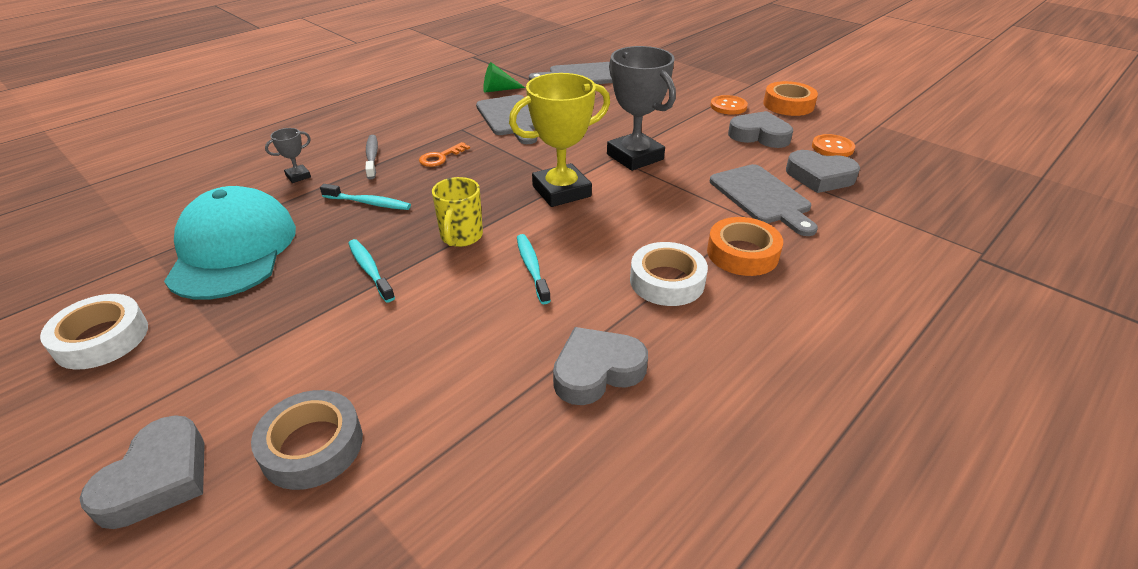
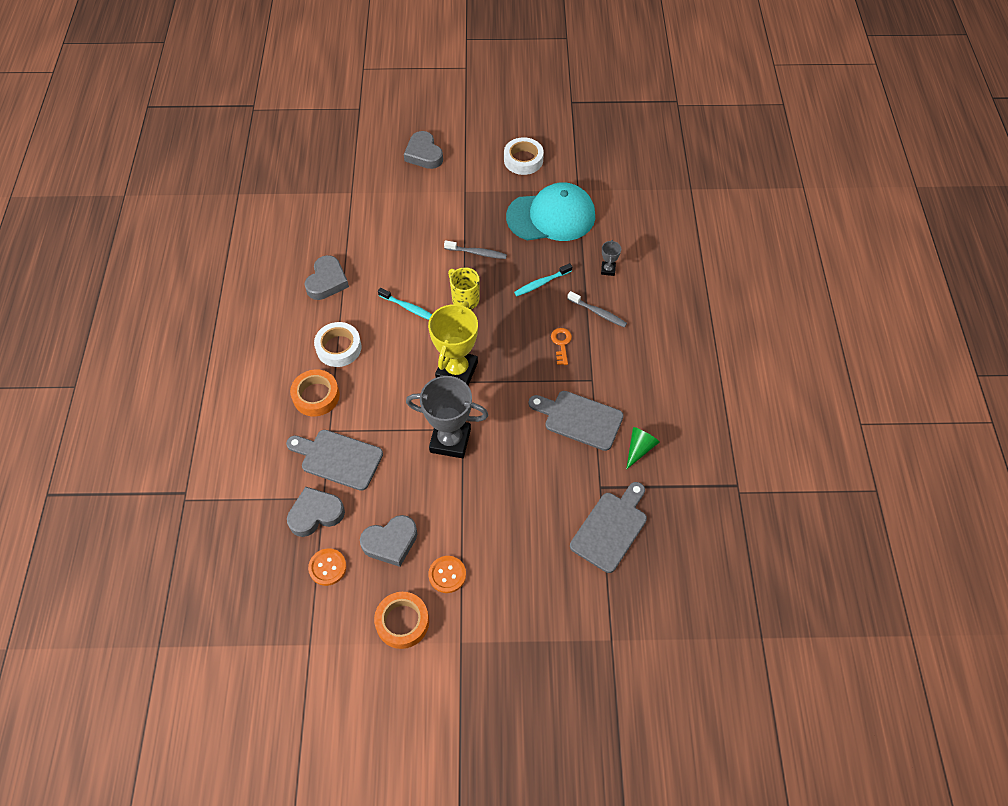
camera: 135 degrees right, 20 degrees up
(233, 250) = (551, 216): turquoise cap -> turquoise cap turned 45 degrees counterclockwise
(312, 446) = (392, 191): grey tape -> none
(370, 270) = (477, 253): turquoise toothbrush -> grey toothbrush

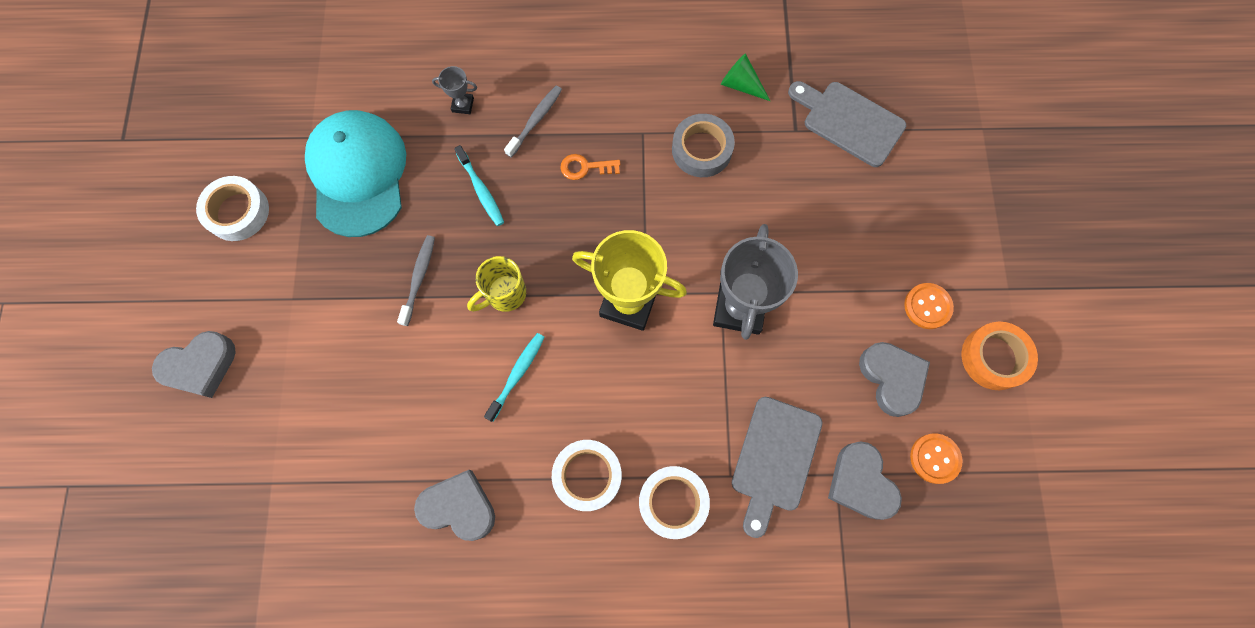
camera: 90 degrees left, 15 degrees up
(316, 396) = (673, 502): orange tape -> white tape
(579, 419) = (701, 149): grey cutting board -> grey tape

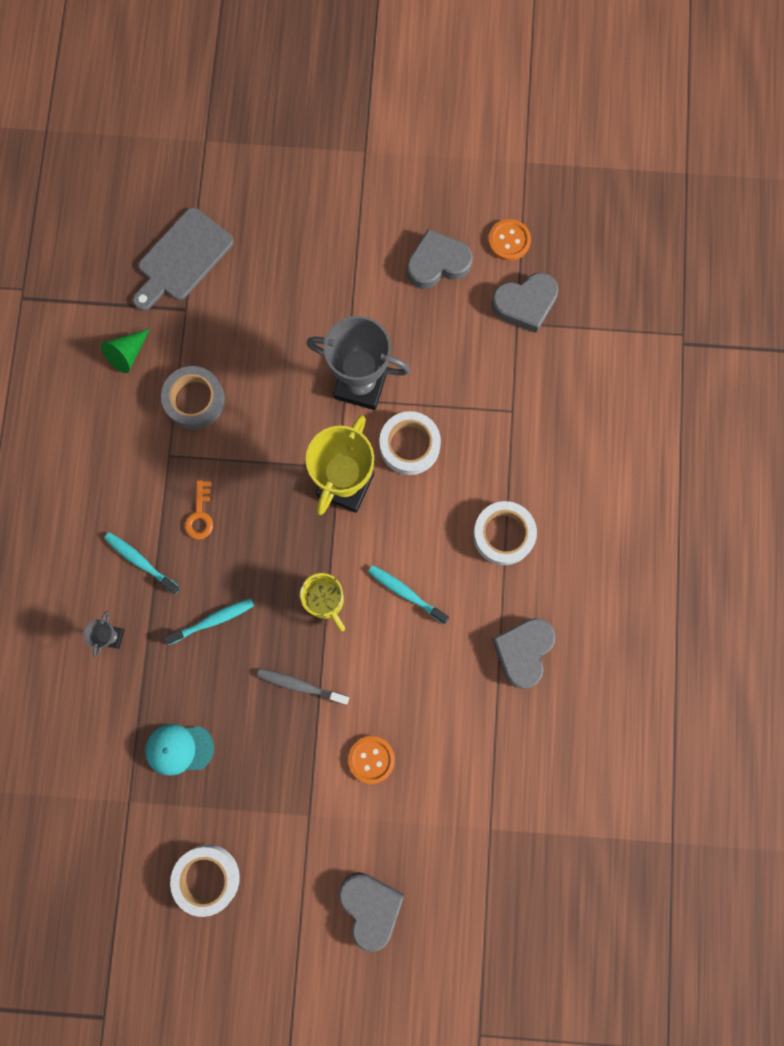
camera: 85 degrees left, 5 degrees up
(358, 174) = (179, 749): turquoise cap -> turquoise cap, size x0.49
(535, 120) = (140, 561): grey toothbrush -> turquoise toothbrush
(673, 502) = (531, 462): white tape -> white tape (409, 445)
(774, 459) = (500, 372): grey cutting board -> none
(927, 306) = (375, 222): orange button -> orange button (371, 759)
(994, 357) = (426, 176): orange tape -> none

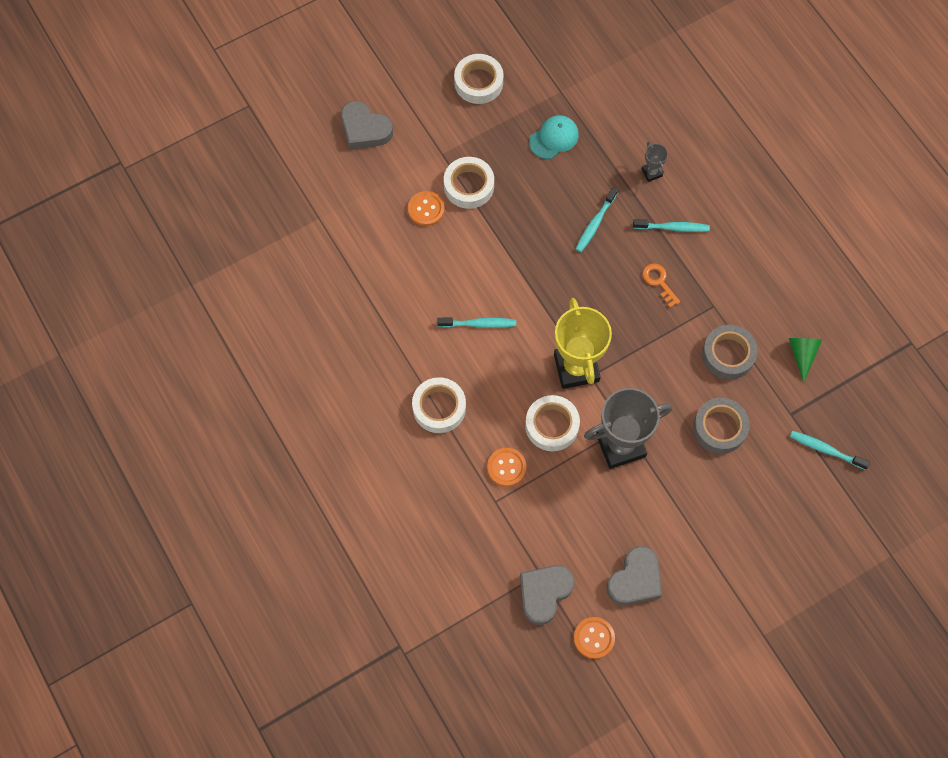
camera: 145 degrees right, 10 degrees down
(182, 258) = (826, 450): grey cutting board -> turquoise toothbrush
(259, 340) = (719, 428): none -> grey tape
(300, 685) = (506, 222): grey toothbrush -> none
(308, 755) = (469, 186): none -> white tape
(325, 601) = (529, 283): yellow mug -> none
(480, 435) = (506, 467): none -> orange button
(523, 651) = (371, 339): grey heart -> none

